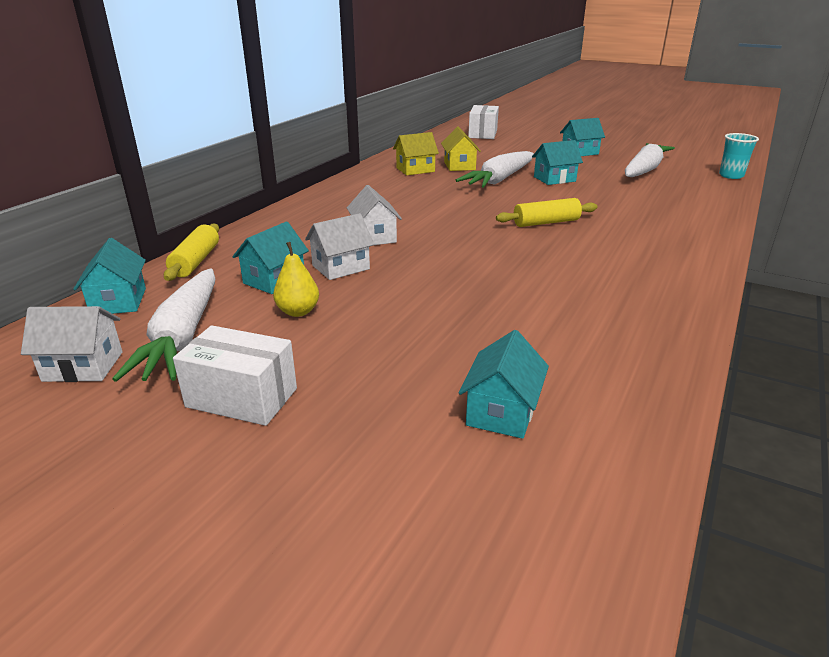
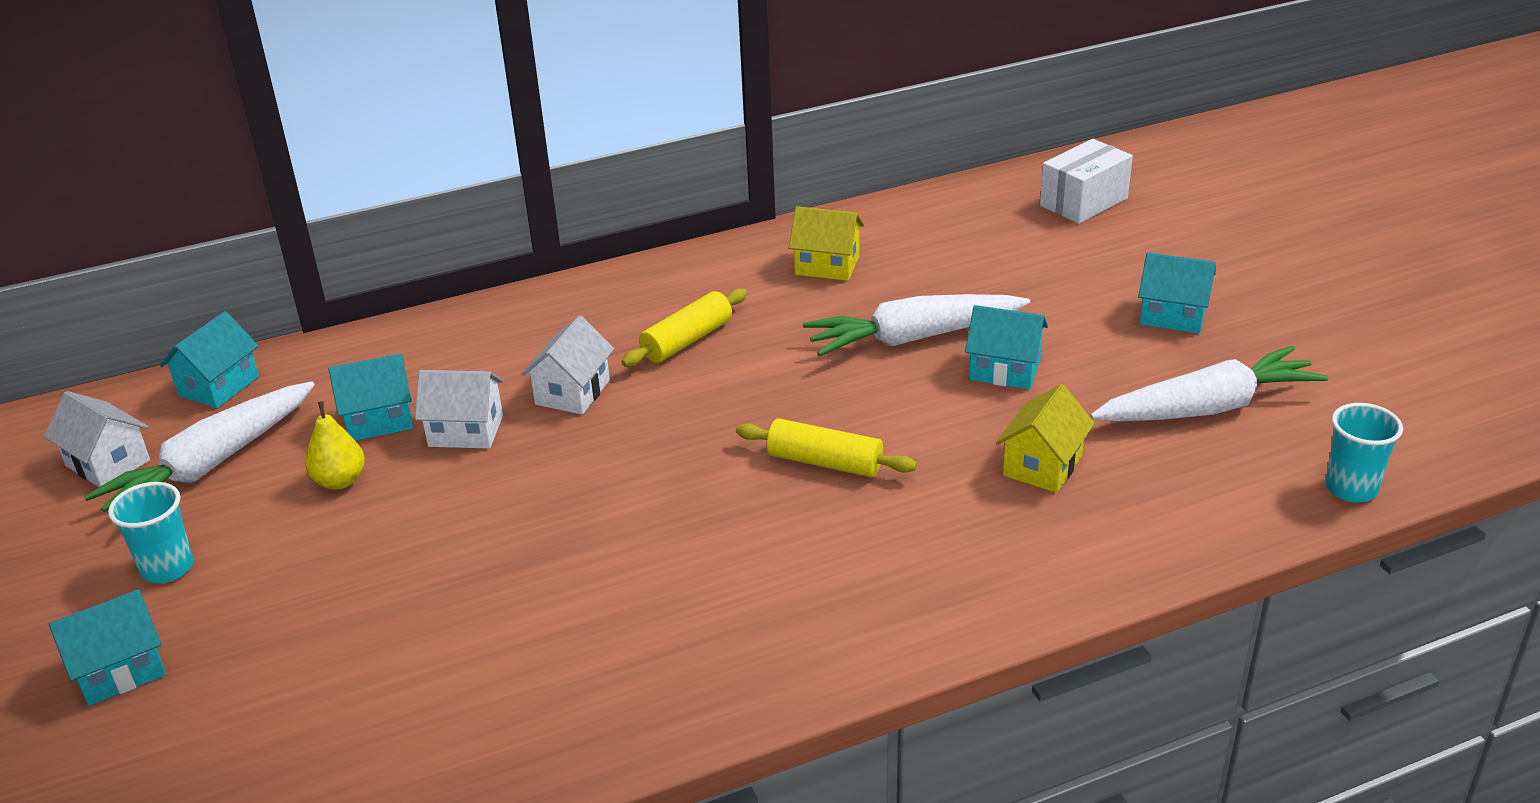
camera: 40 degrees right, 5 degrees up
(196, 261) = (346, 353): yellow rolling pin -> yellow rolling pin (687, 340)
(242, 398) = (167, 568): white box -> turquoise cup
(459, 166) = (907, 280): yellow house -> yellow house (1042, 465)
(501, 412) = (328, 710): turquoise house -> turquoise house (120, 670)

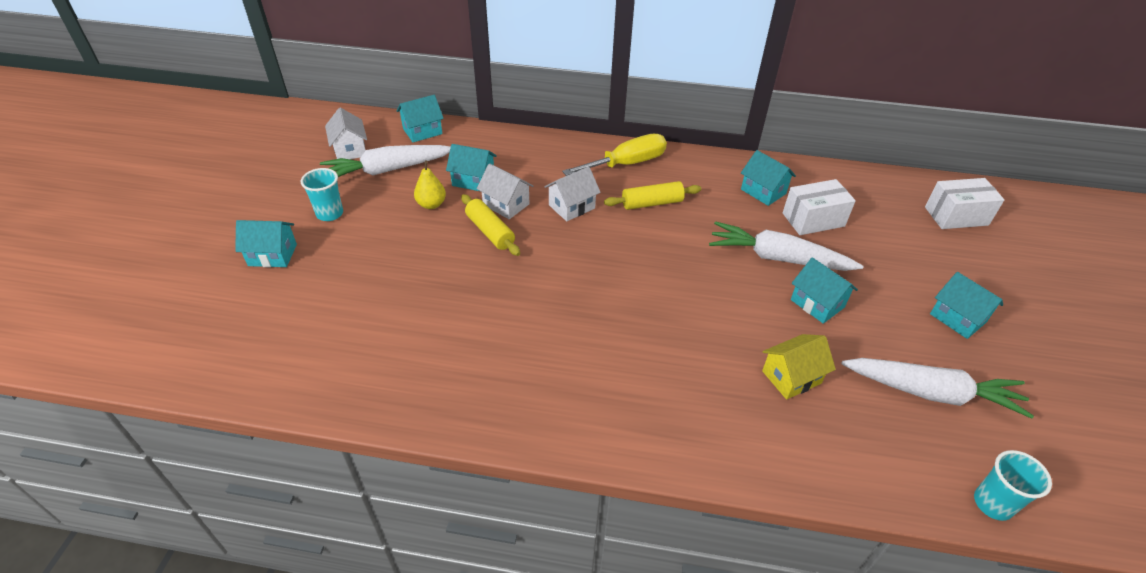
camera: 30 degrees right, 10 degrees up
(604, 304) = (627, 164): none -> yellow screwdriver
(824, 462) = (666, 310): yellow rolling pin -> yellow rolling pin (490, 232)
(827, 265) = (763, 191): yellow house -> turquoise house
(919, 274) = (813, 220): none -> white box

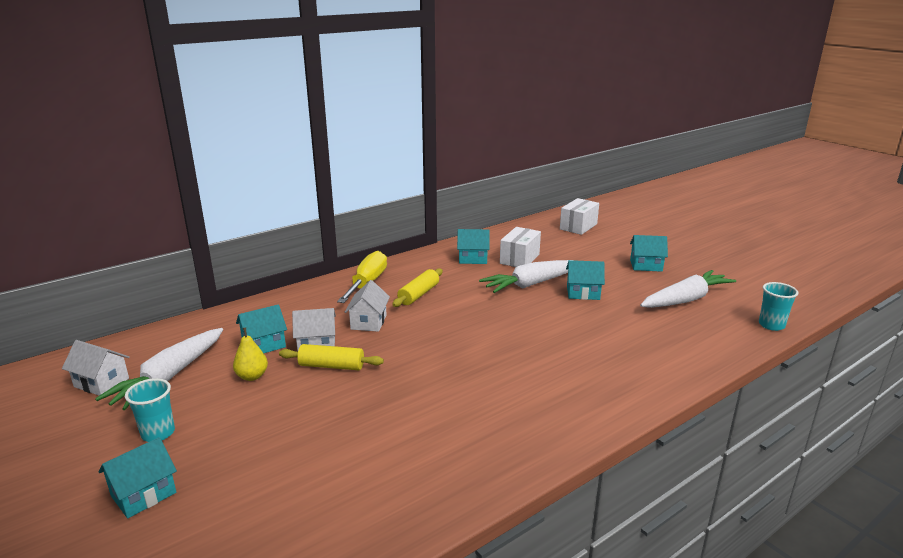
camera: 45 degrees left, 20 degrees down
(422, 131) = (161, 338): turquoise house -> none
(791, 377) = (625, 330): yellow house -> none

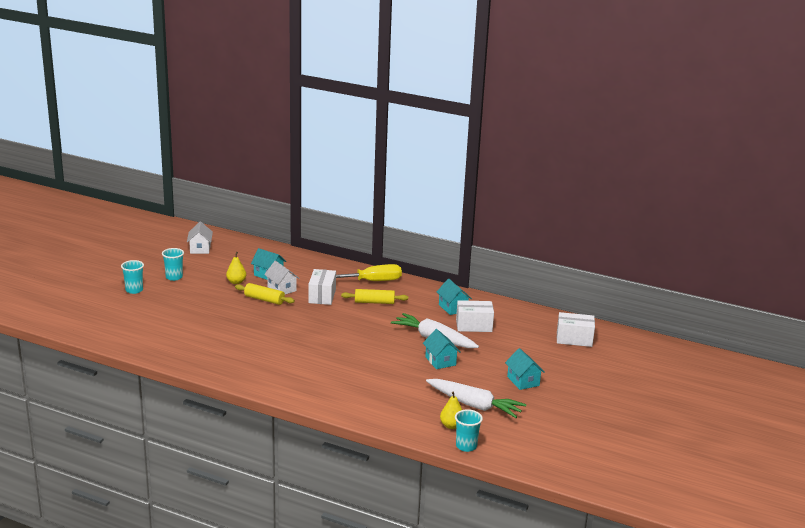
camera: 60 degrees right, 0 degrees up
(143, 494) = (134, 290): turquoise house -> turquoise cup
(169, 377) = (218, 262): white carrot -> none
(331, 366) = (264, 299): yellow rolling pin -> yellow rolling pin turned 45 degrees counterclockwise
(368, 322) = (322, 296): white house -> white box
(726, 322) = (451, 426): none -> yellow pear

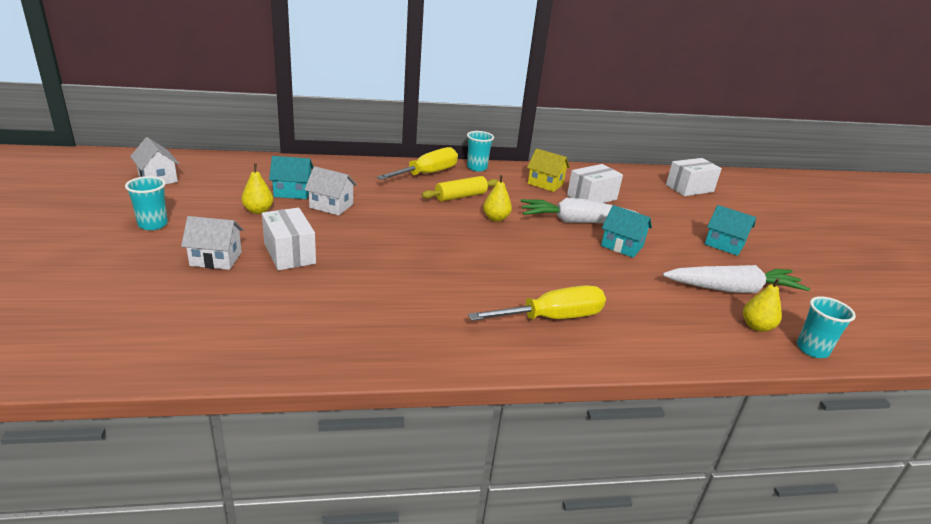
camera: 35 degrees left, 5 degrees up
(134, 290) = (98, 260): turquoise cup -> turquoise cup (477, 168)
(188, 304) = (216, 259): none -> white house
(264, 299) = (324, 225): yellow rolling pin -> none
(322, 296) = (392, 203): white box -> white box (289, 253)
(330, 383) = (552, 318): none -> yellow screwdriver
(378, 322) = (495, 218): none -> yellow pear
(453, 308) = (545, 184): turquoise house -> yellow house

